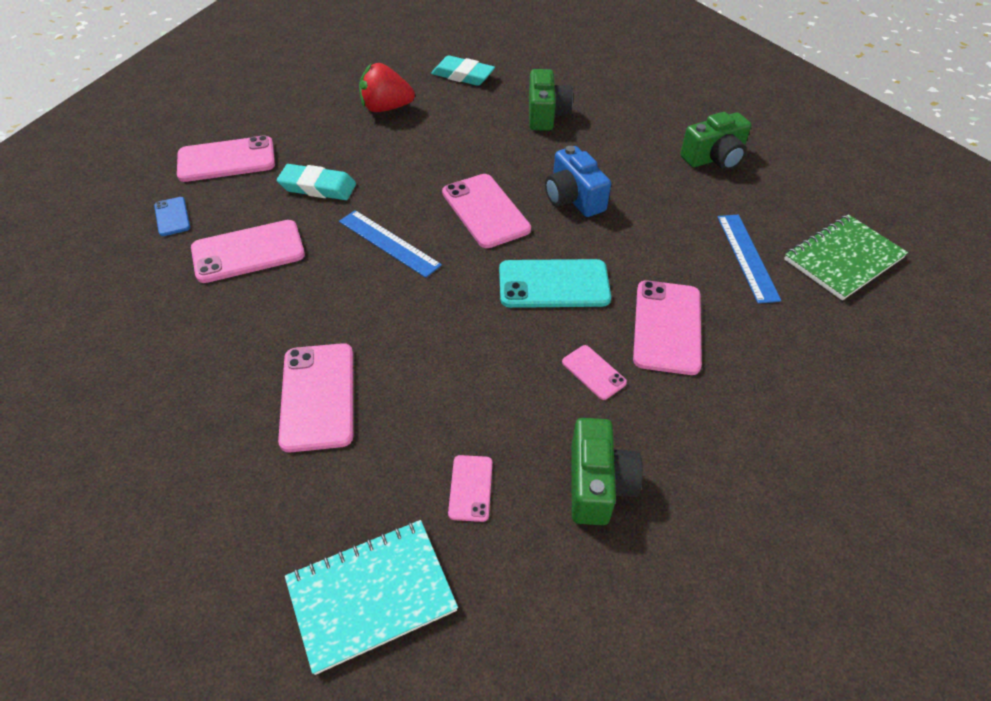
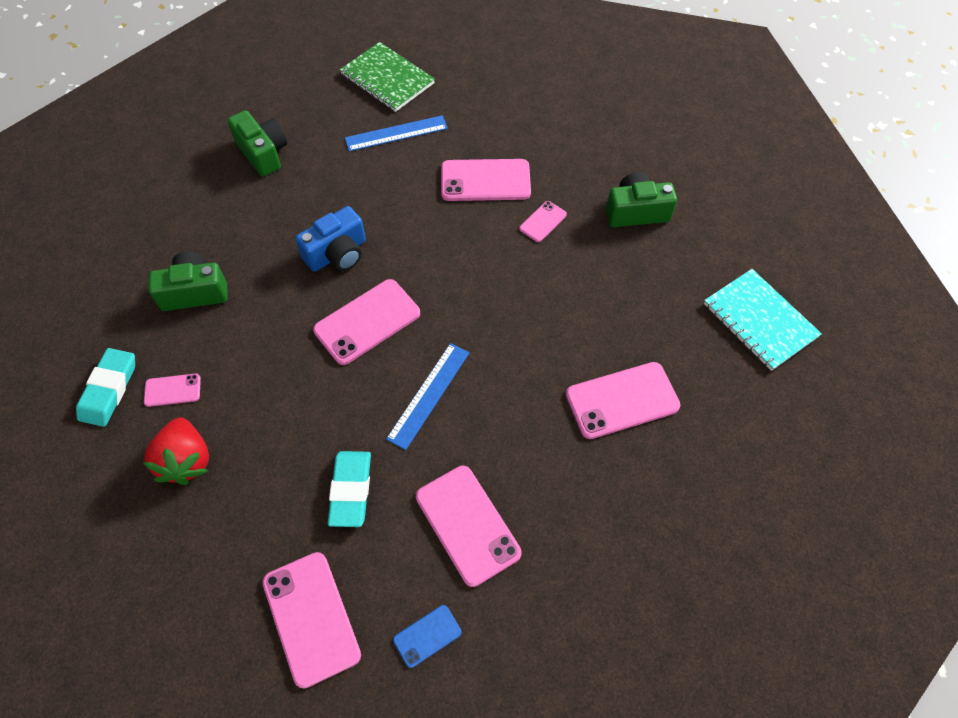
camera: 100 degrees left, 10 degrees up
(471, 488) = (665, 281): pink phone -> pink phone (172, 390)
(554, 284) = (456, 256): turquoise phone -> none

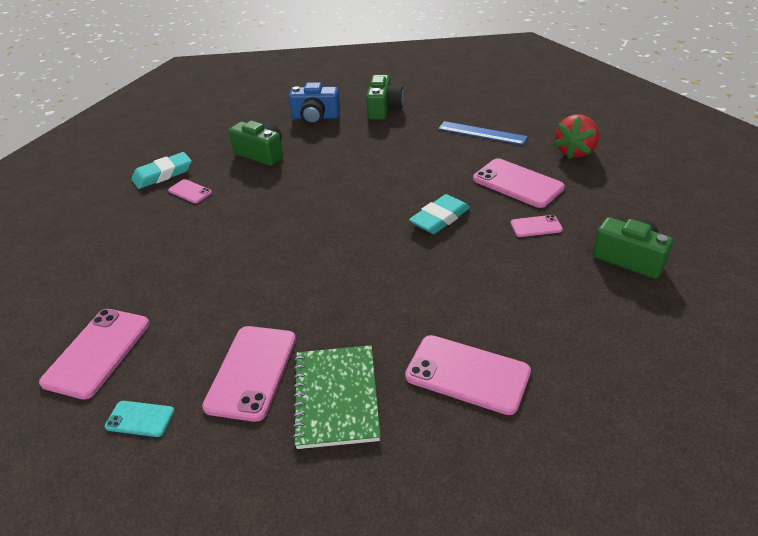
camera: 45 degrees right, 20 degrees down
(186, 460) = (151, 227): red strawberry -> red strawberry (575, 152)
(337, 254) = (365, 175): blue camera -> blue camera (315, 117)
(350, 490) = (210, 300): turquoise eraser -> turquoise eraser (439, 218)
(367, 322) = (338, 218): pink phone -> none
(387, 79) = (510, 105): green notebook -> green notebook (336, 397)
(427, 636) = (140, 419): blue phone -> turquoise phone
(428, 395) = (325, 279): blue ruler -> none
(759, 321) = (677, 400): turquoise notebook -> none

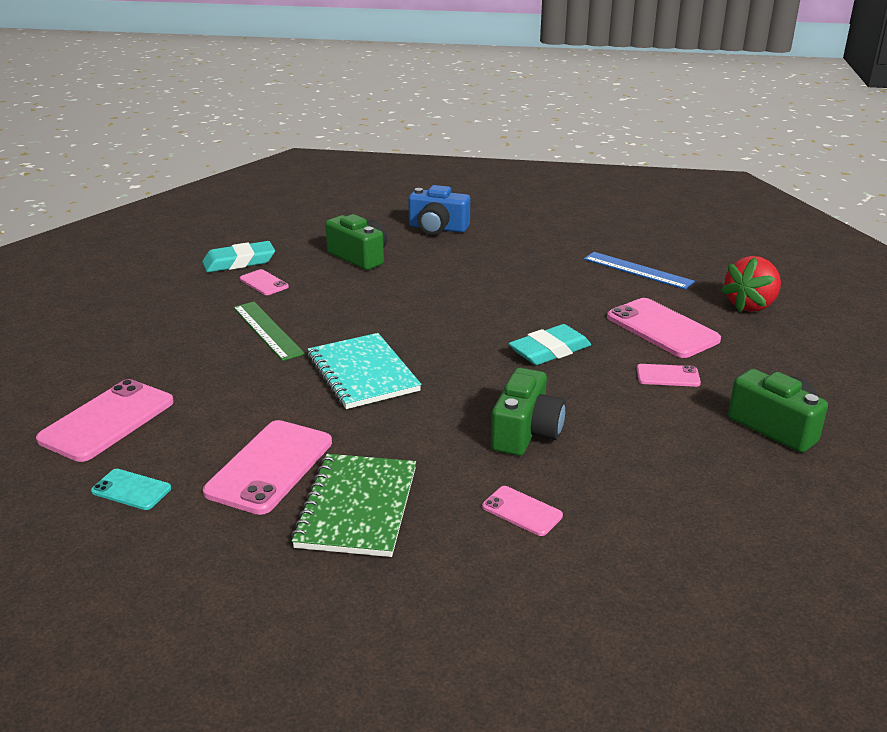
camera: 10 degrees right, 10 degrees down
(207, 237) = (267, 330): none -> green ruler
(299, 266) = (362, 373): none -> turquoise notebook
(383, 109) = (524, 230): green camera -> green camera (526, 432)
(467, 374) = (522, 511): pink phone -> pink phone, size x0.52

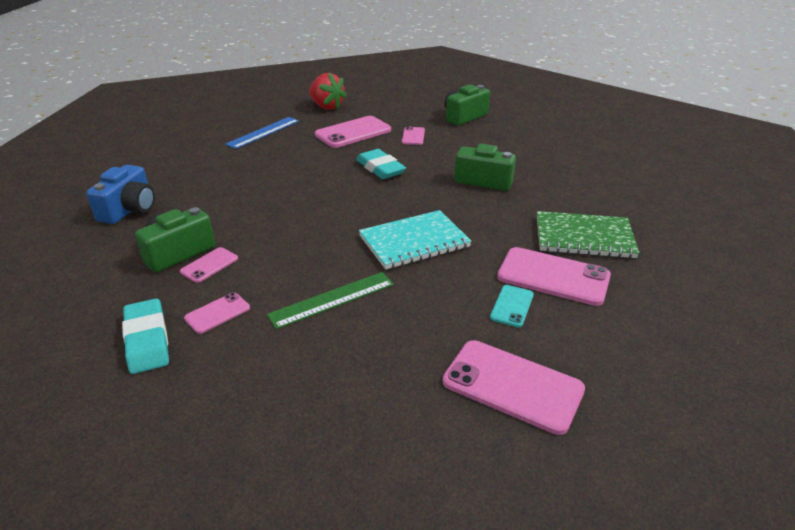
camera: 90 degrees left, 5 degrees up
(131, 490) = (610, 346): turquoise phone -> turquoise phone (512, 306)
(522, 511) = (564, 184): pink phone -> pink phone (209, 265)

